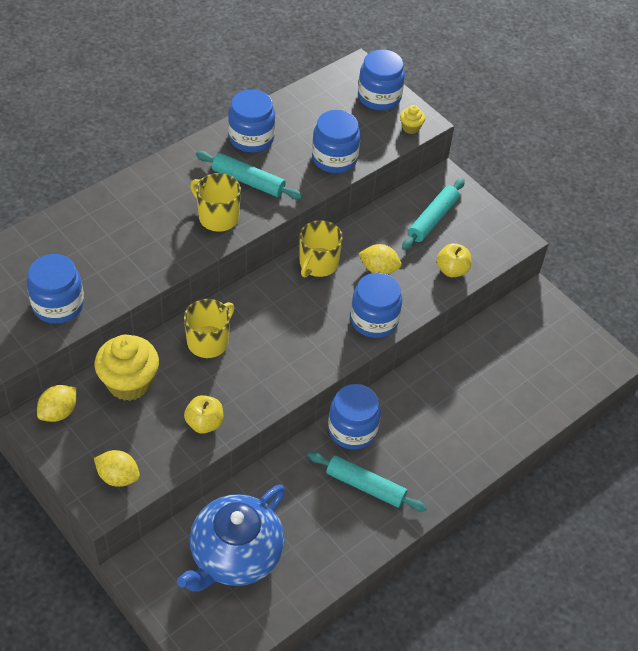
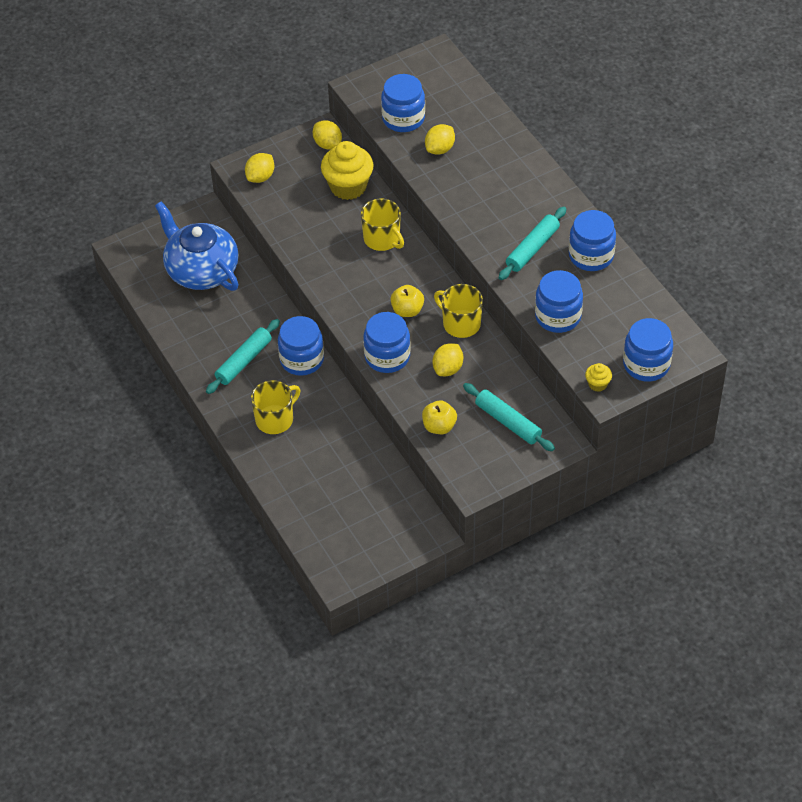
camera: 105 degrees right, 0 degrees up
(107, 267) = (440, 149): none -> yellow lemon
(204, 423) = (299, 231): yellow apple -> yellow apple (407, 310)
(217, 217) = (489, 223): yellow mug -> yellow mug (275, 419)

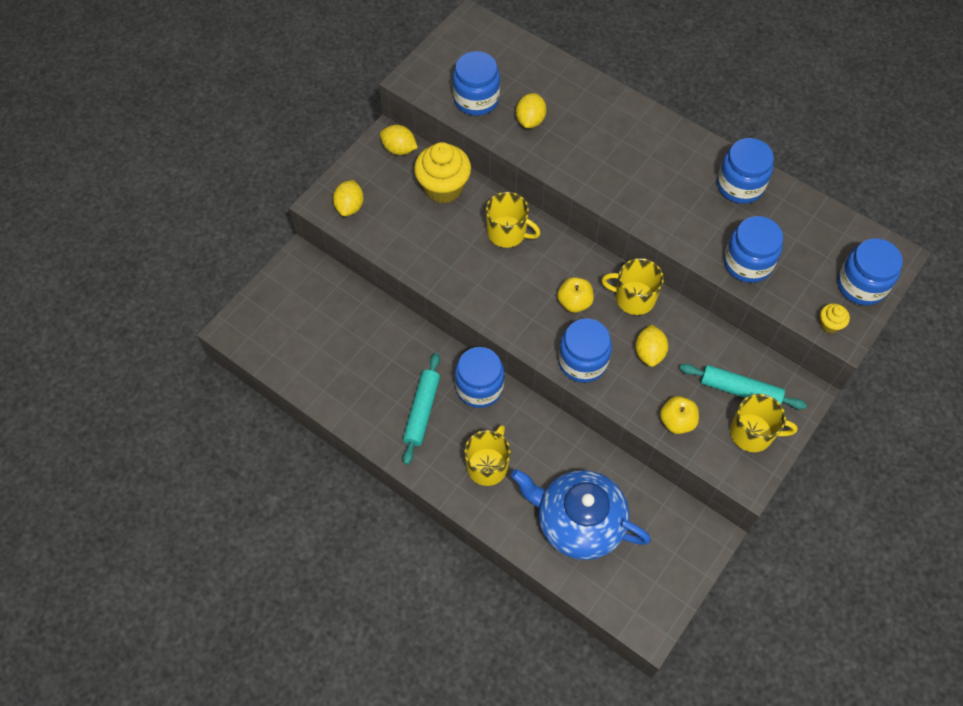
camera: 25 degrees left, 10 degrees up
(201, 270) = (327, 325): blue teapot -> blue teapot (578, 522)
(498, 456) = (752, 433): none -> yellow mug
(532, 248) = (680, 197): turquoise rolling pin -> none

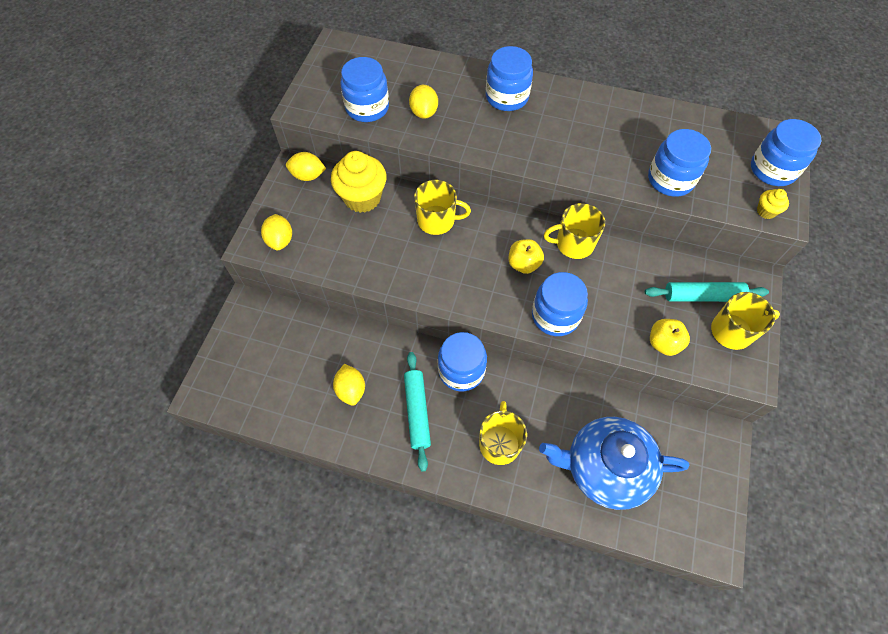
camera: 20 degrees left, 0 degrees up
(649, 353) = (609, 288): yellow lemon -> yellow lemon (351, 390)
(740, 185) = (630, 117): blue jar -> blue jar (507, 97)

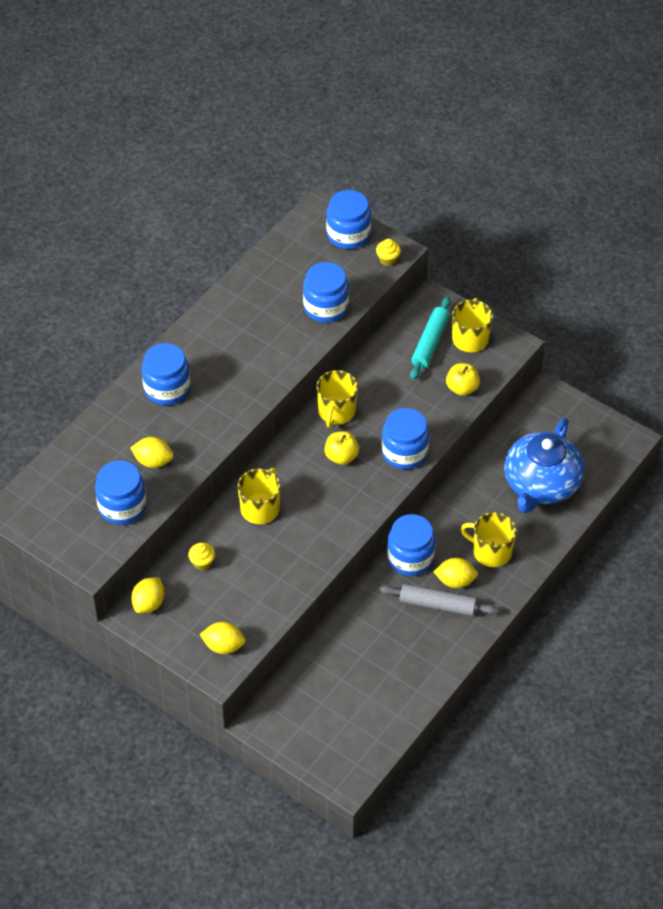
camera: 70 degrees left, 10 degrees down
(351, 390) = (394, 651): yellow lemon -> yellow lemon (455, 581)
(362, 198) = (202, 563): yellow cupcake -> yellow cupcake, size x0.46
(417, 412) = (437, 604): turquoise rolling pin -> grey rolling pin

